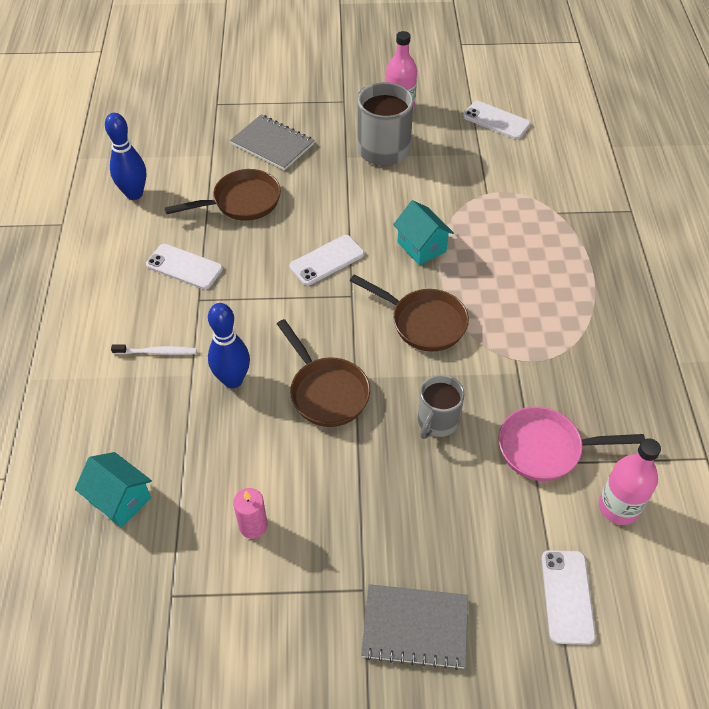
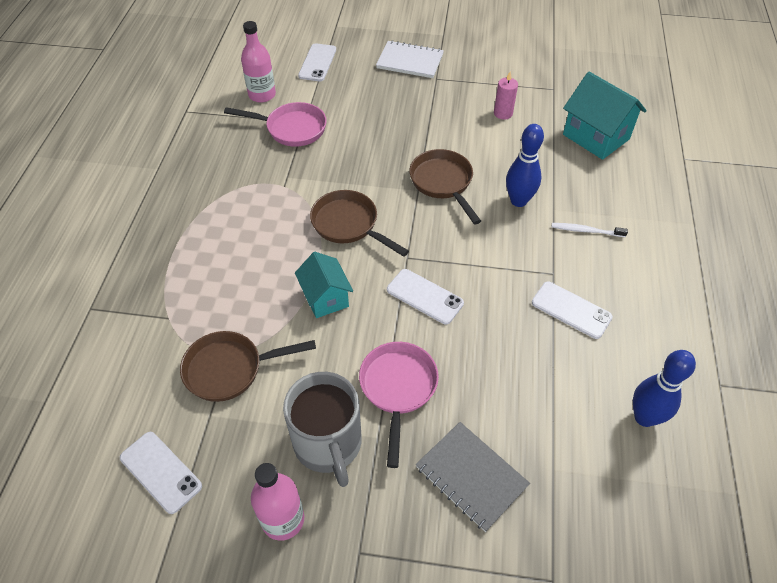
camera: 170 degrees left, 0 degrees up
(120, 500) = (596, 137): turquoise house -> turquoise house, size x1.54
(241, 202) = (513, 385): brown pan -> brown pan (230, 369)
(327, 260) = (424, 296): white phone -> white phone turned 60 degrees clockwise
(337, 187) = (398, 389): none -> pink pan
(415, 627) = (410, 61): grey notebook -> white notebook
(437, 421) = (362, 153): grey mug -> none

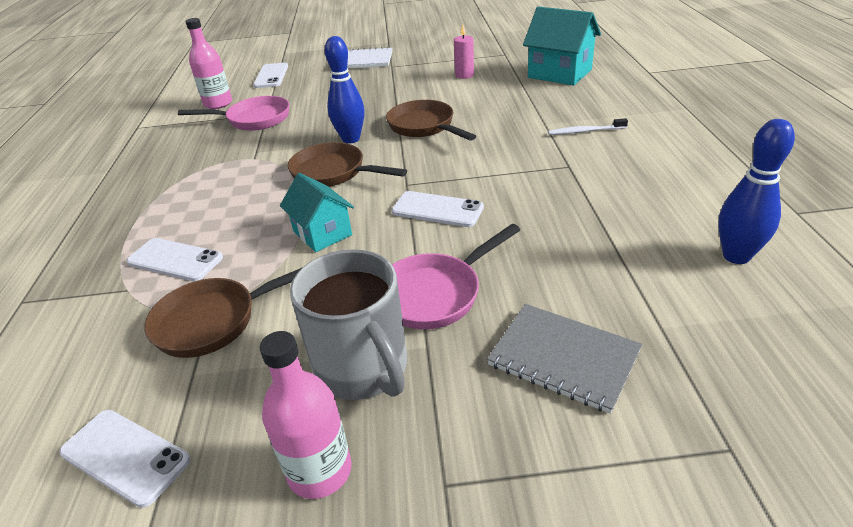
camera: 10 degrees left, 15 degrees down
(398, 389) = (435, 293): pink pan -> pink pan turned 120 degrees counterclockwise
(518, 201) = (506, 124): blue bowling pin -> blue bowling pin (351, 139)
(571, 310) = (602, 188): white phone -> white phone (175, 260)

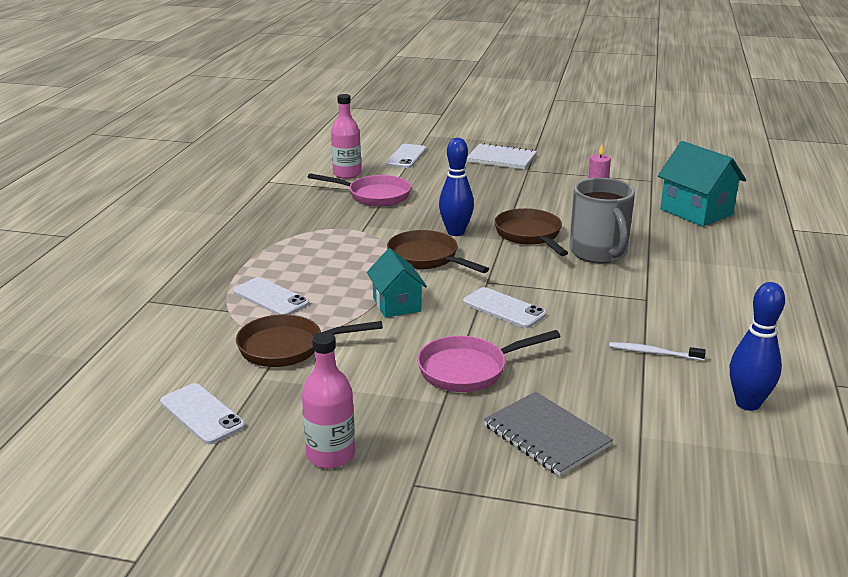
camera: 15 degrees right, 10 degrees down
(363, 368) = (387, 404): grey mug -> grey mug (599, 253)
(585, 131) = (683, 272): white toothbrush -> white toothbrush (653, 353)

